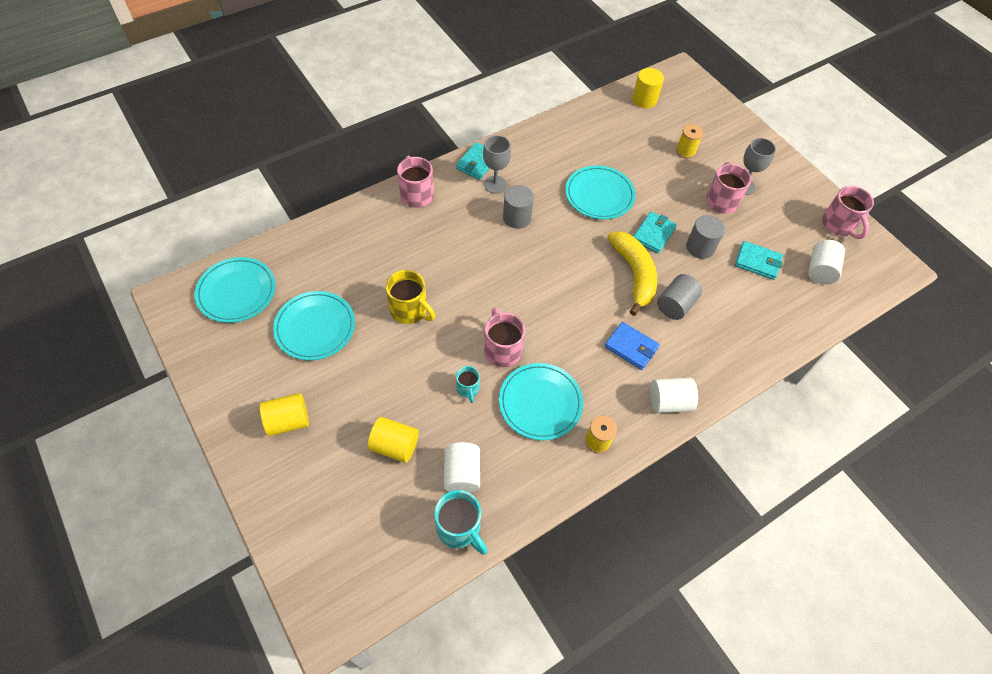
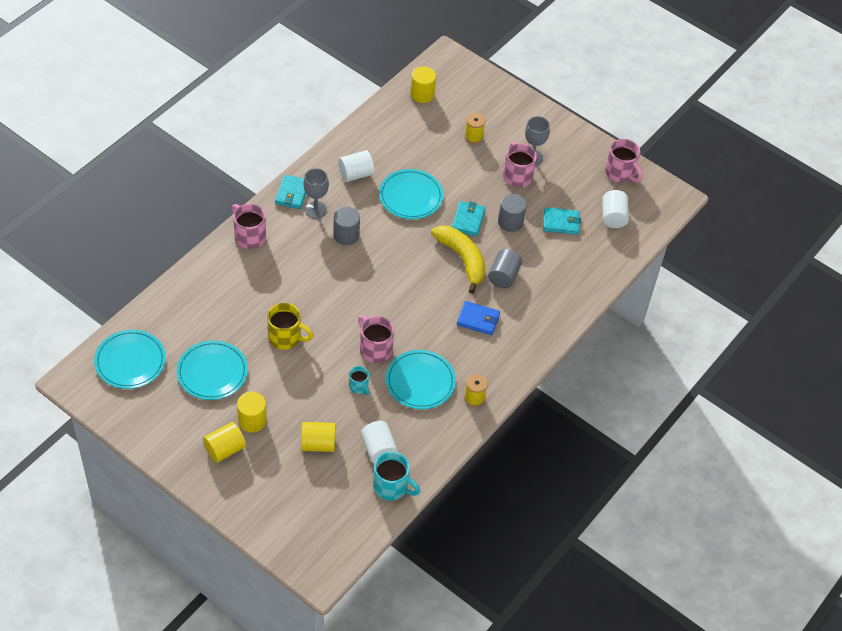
camera: 20 degrees left, 5 degrees down
(333, 395) = (252, 420): none -> yellow cylinder
(669, 402) = (520, 354): white cylinder -> white cylinder (356, 174)

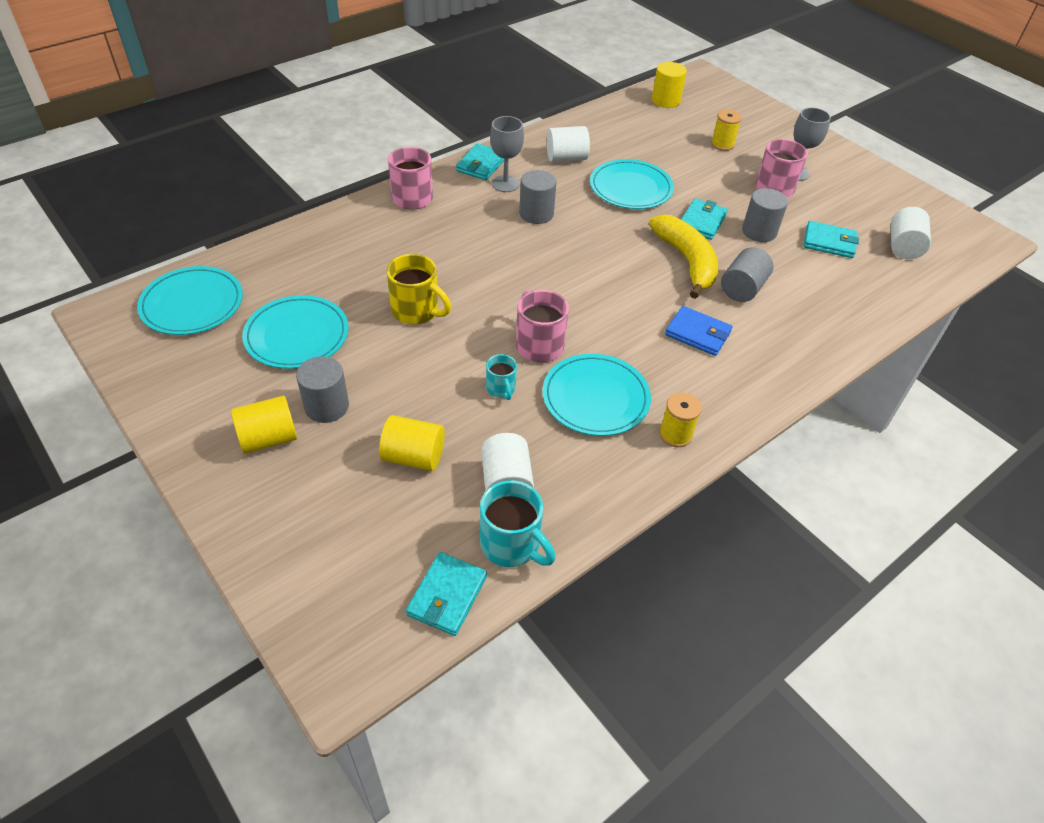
camera: 15 degrees right, 5 degrees down
(252, 420) = (326, 406): yellow cylinder -> grey cylinder
(363, 522) = (447, 596): none -> turquoise wallet
(620, 173) = (913, 204): pink mug -> none

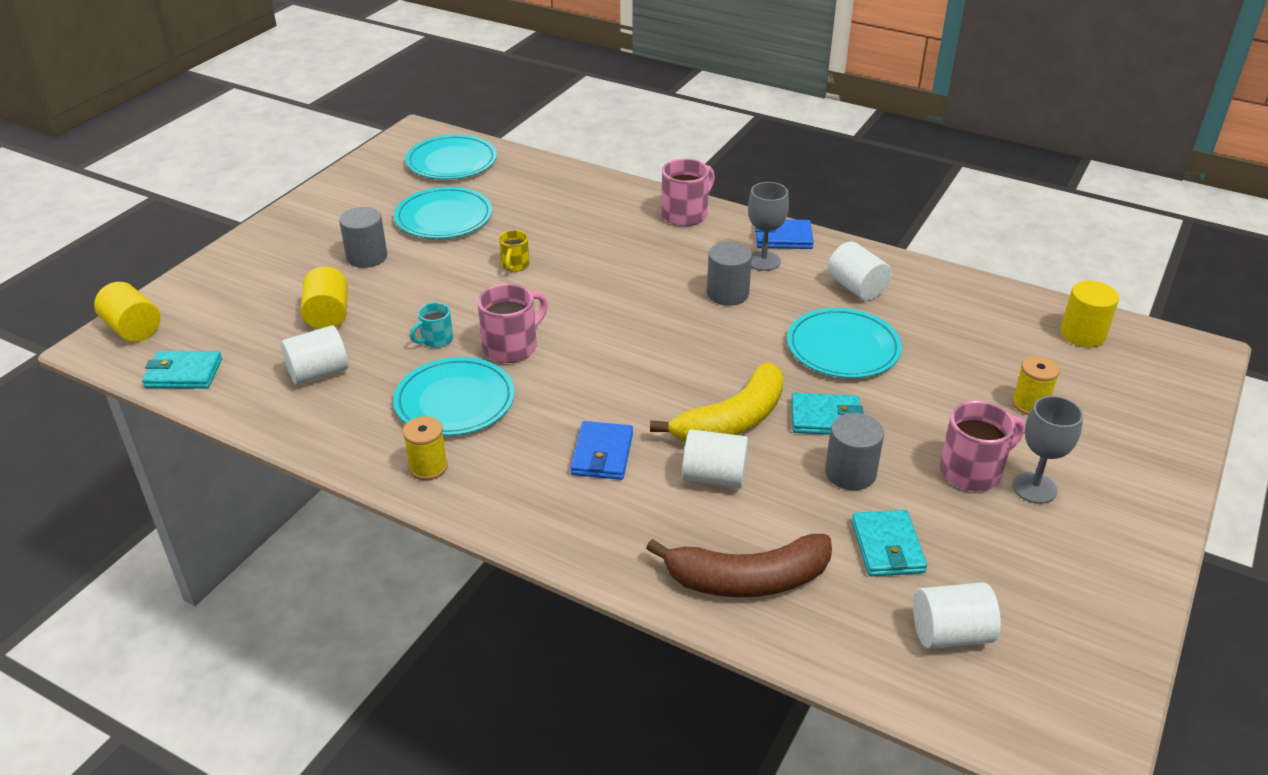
camera: 70 degrees right, 10 degrees down
(268, 438) = (318, 242): yellow cylinder -> yellow cylinder (133, 329)
(416, 311) = (515, 265): yellow mug -> yellow mug, size x0.58
(481, 165) = (783, 238): turquoise wallet -> blue wallet
(511, 545) = (246, 394): turquoise mug -> none
(742, 288) = (714, 477): grey cylinder -> white cylinder
(843, 307) = (747, 580): none -> brown banana

